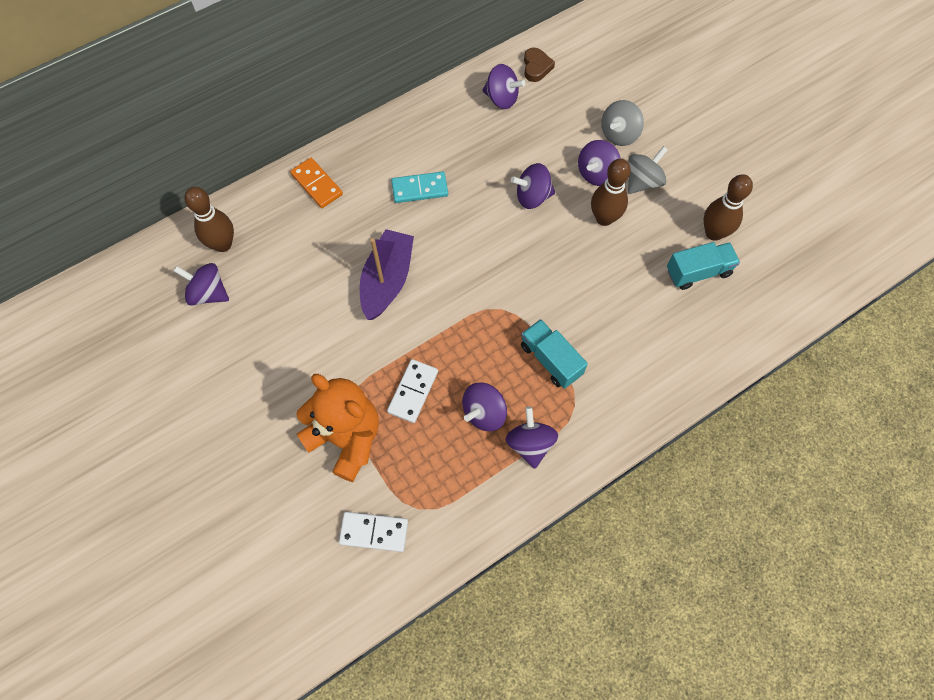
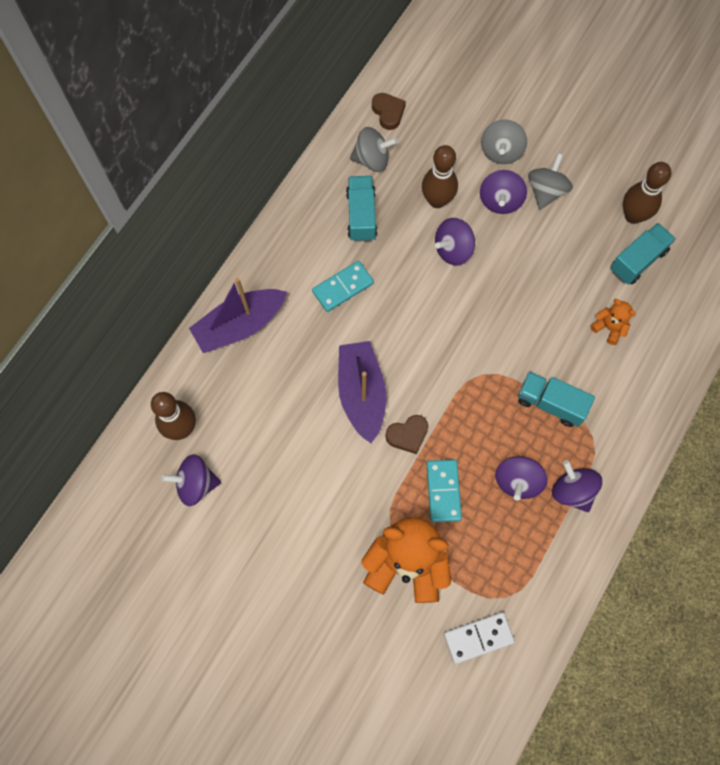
camera: 25 degrees left, 5 degrees up
(317, 184) = (240, 325): orange domino -> purple boat
(408, 331) = (407, 435): none -> brown heart
(413, 392) = (443, 491): white domino -> turquoise domino
(467, 139) = (361, 215): none -> turquoise truck
(502, 99) = (372, 160): purple spinning top -> grey spinning top
(604, 218) = (529, 243): brown bowling pin -> brown bowling pin (437, 200)
(640, 318) = (609, 327): none -> orange teddy bear

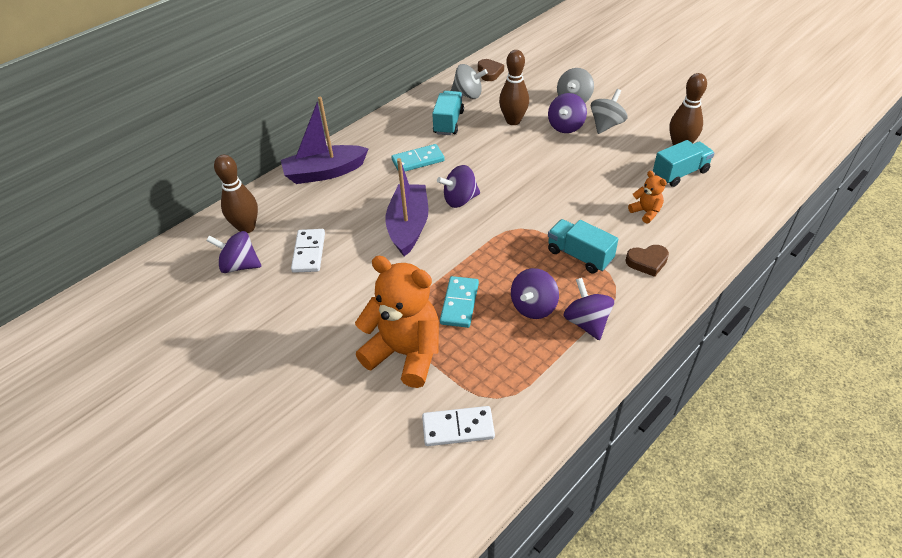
camera: 15 degrees right, 25 degrees down
(265, 451) = (309, 252): none -> white domino
(407, 435) = (439, 259): brown heart -> brown heart (647, 262)
(453, 250) = (517, 149): purple spinning top -> purple spinning top (460, 200)

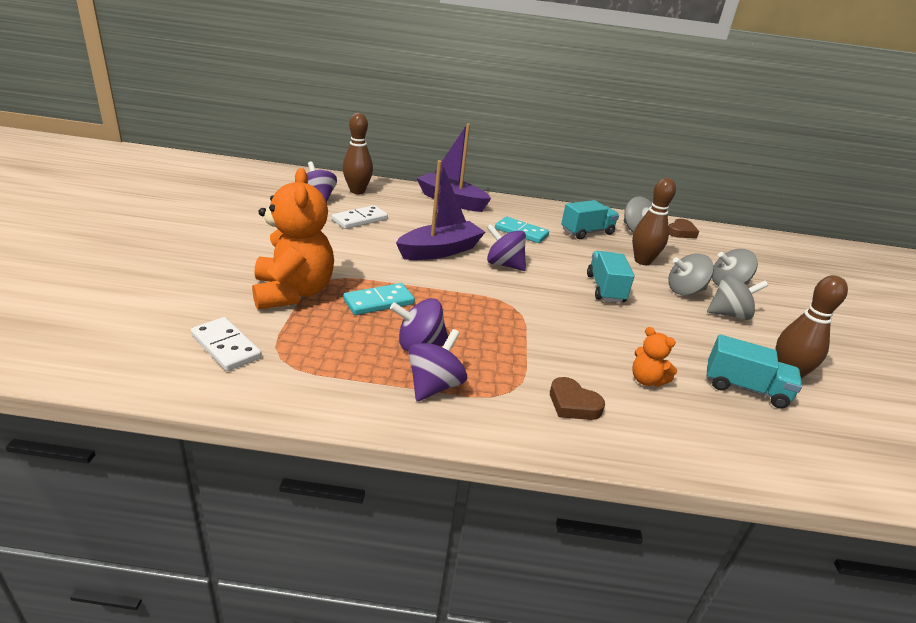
camera: 45 degrees right, 15 degrees down
(566, 126) = (684, 291): purple spinning top -> grey spinning top
(579, 255) = (522, 353): turquoise truck -> turquoise truck (605, 289)
(646, 212) = (646, 380): orange teddy bear -> orange teddy bear turned 120 degrees clockwise

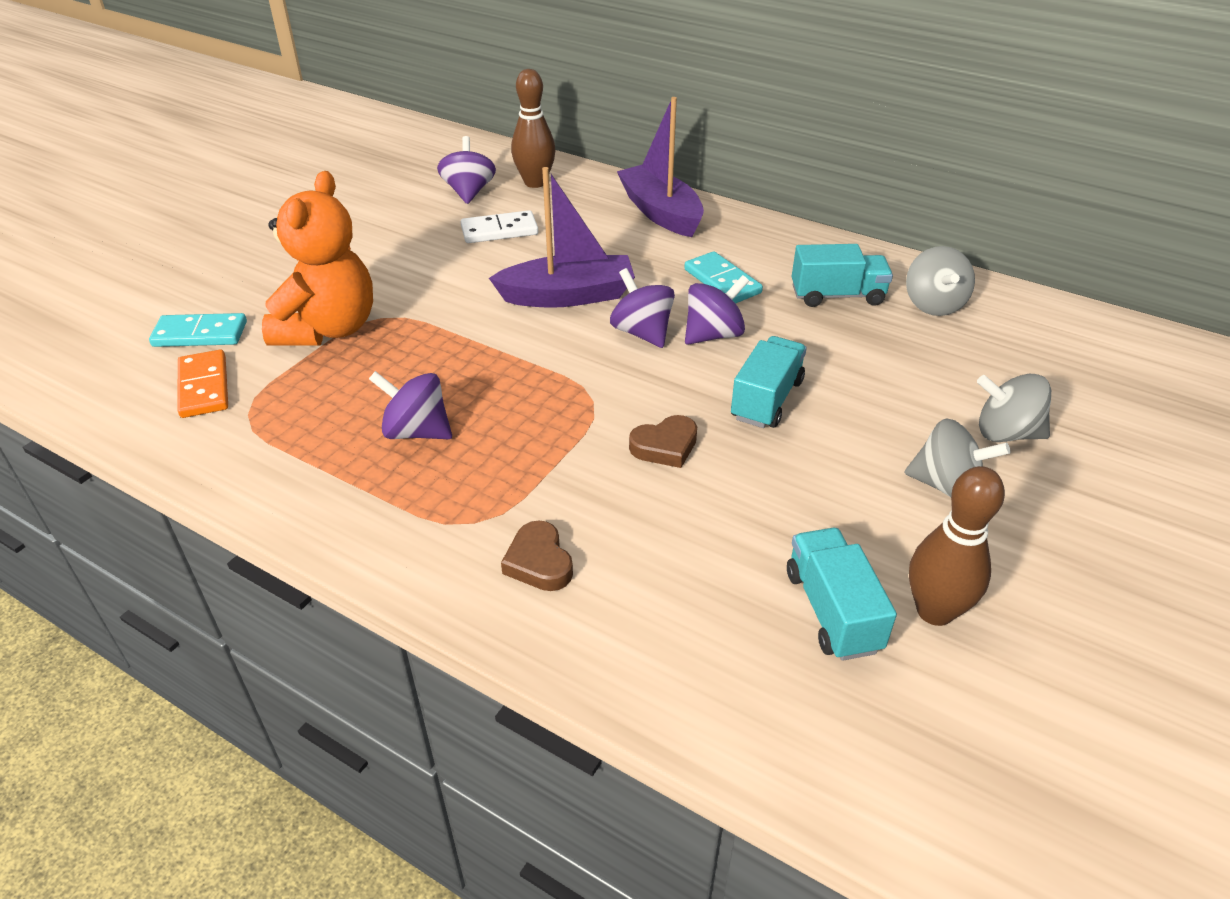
camera: 30 degrees right, 10 degrees up
(226, 347) = (204, 387): white domino -> orange domino
(379, 302) = (418, 361): turquoise domino -> turquoise domino (200, 334)
(434, 386) = (386, 491): purple spinning top -> purple spinning top (713, 335)
(642, 261) = (885, 363): brown bowling pin -> none
(646, 380) = (681, 556): orange teddy bear -> none
(681, 232) = (1023, 319): brown heart -> brown heart (665, 446)
(684, 291) = (906, 429): grey spinning top -> none
(745, 388) = (832, 611): turquoise truck -> turquoise truck turned 150 degrees counterclockwise

